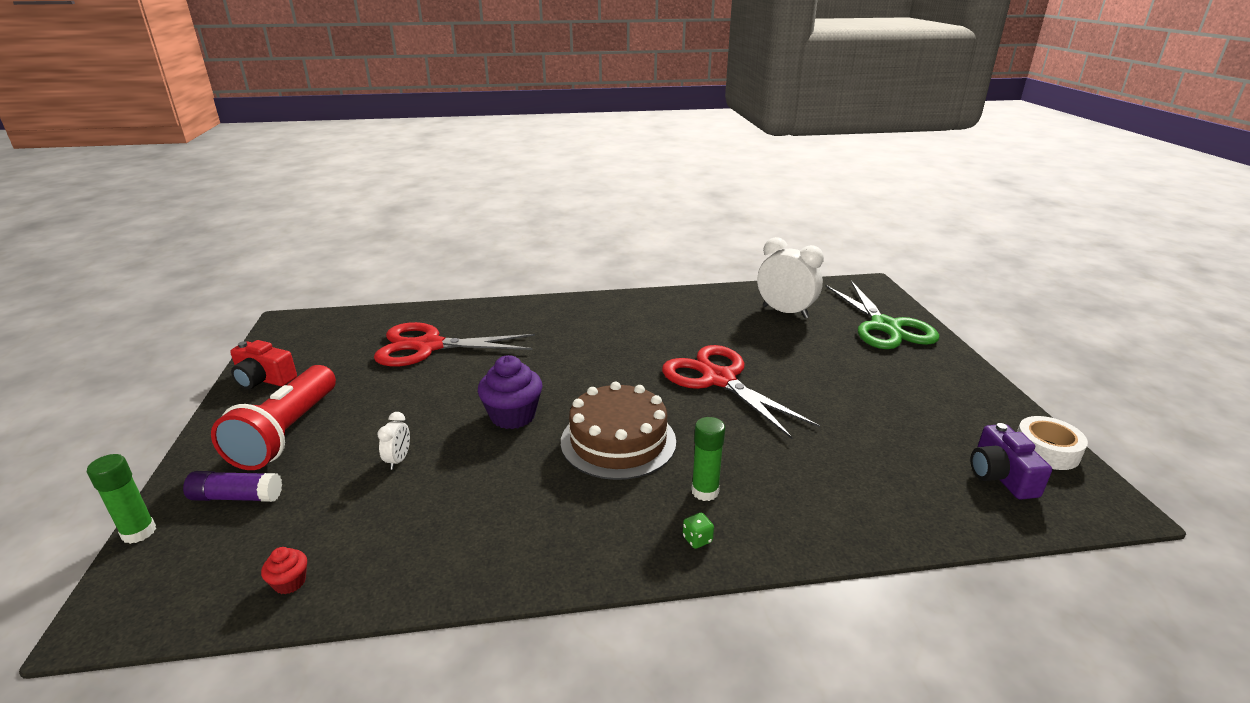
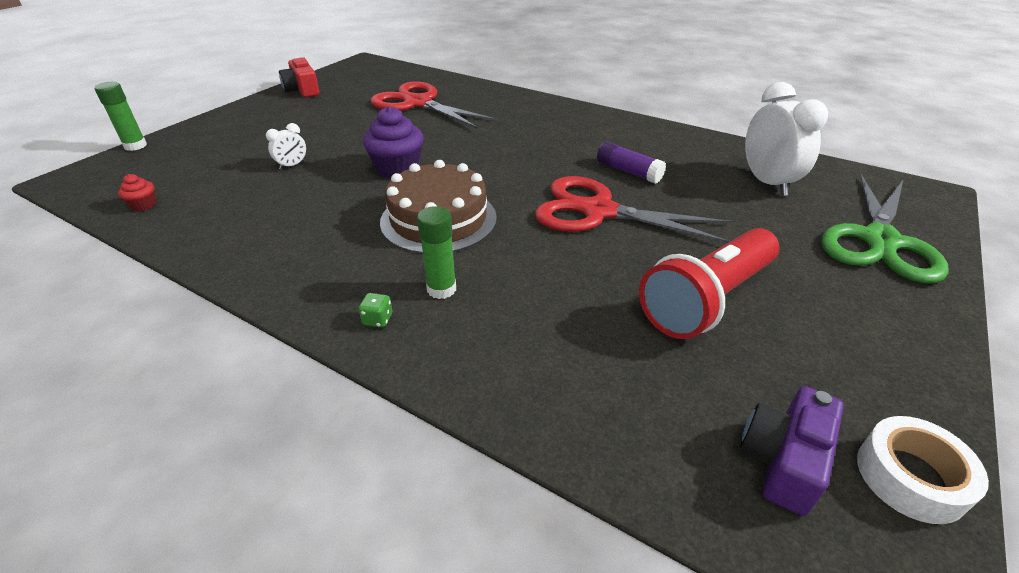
camera: 40 degrees right, 10 degrees up
(237, 497) = (194, 148): purple glue stick -> purple glue stick (628, 172)
(286, 433) = (266, 124): red flashlight -> red flashlight (707, 300)
(718, 379) = (598, 211): red scissors -> red scissors turned 75 degrees counterclockwise

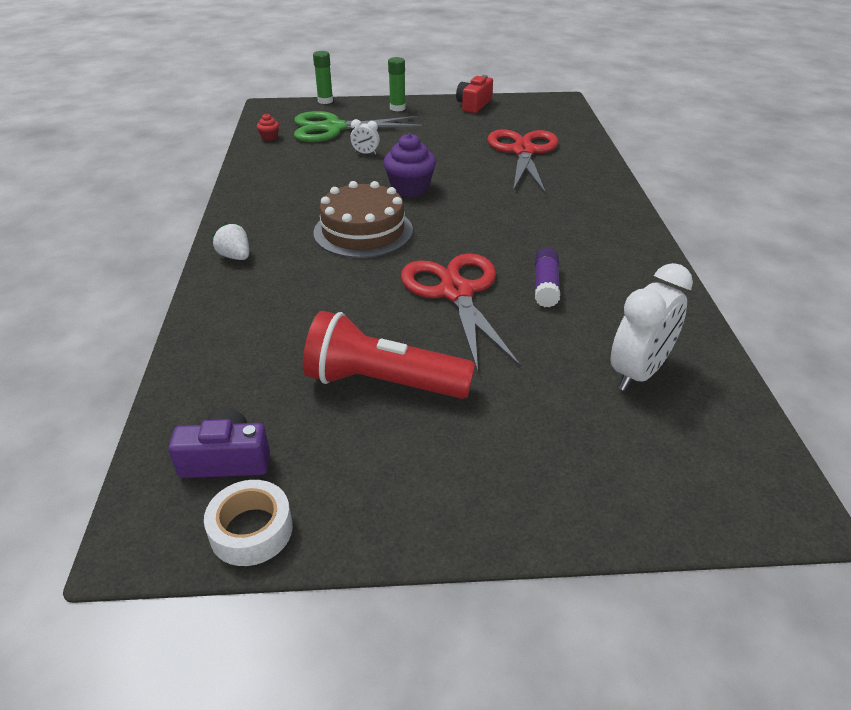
camera: 55 degrees right, 0 degrees up
(378, 319) = (235, 256): green dice -> white strawberry
(441, 289) = (284, 265): green glue stick -> green glue stick (397, 108)
(880, 241) = (606, 475): green scissors -> green scissors (333, 128)

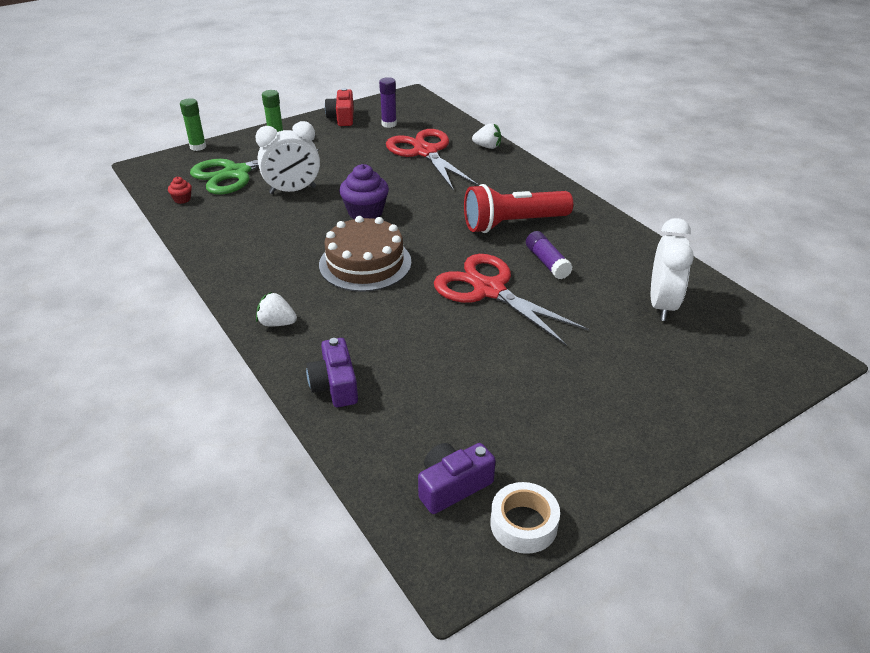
camera: 30 degrees left, 0 degrees up
(225, 325) = (335, 385): none -> purple camera
(365, 153) = (293, 190): white clock -> white clock, size x2.12
(383, 382) = (505, 380): red flashlight -> red flashlight (513, 224)
(512, 120) = (389, 124): none -> purple glue stick
(593, 162) = (487, 147): none -> white strawberry

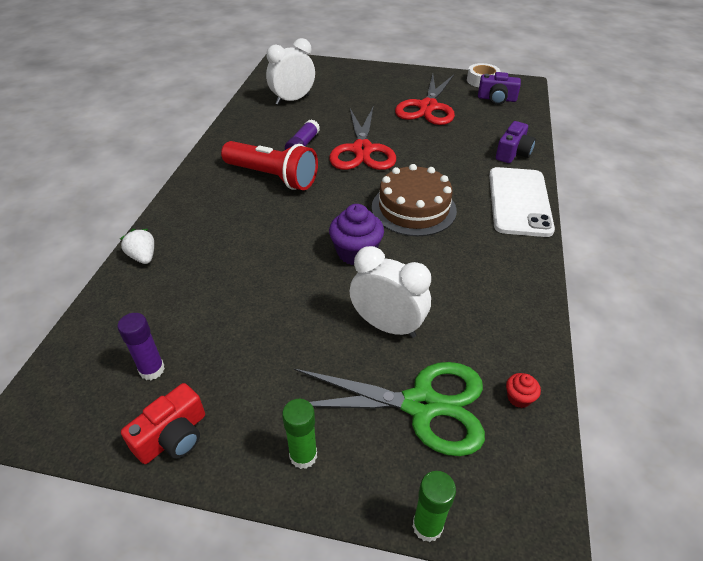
camera: 135 degrees left, 5 degrees up
(277, 323) = (519, 201): white strawberry -> white phone
(425, 152) = (200, 290): red scissors -> red scissors (428, 107)

